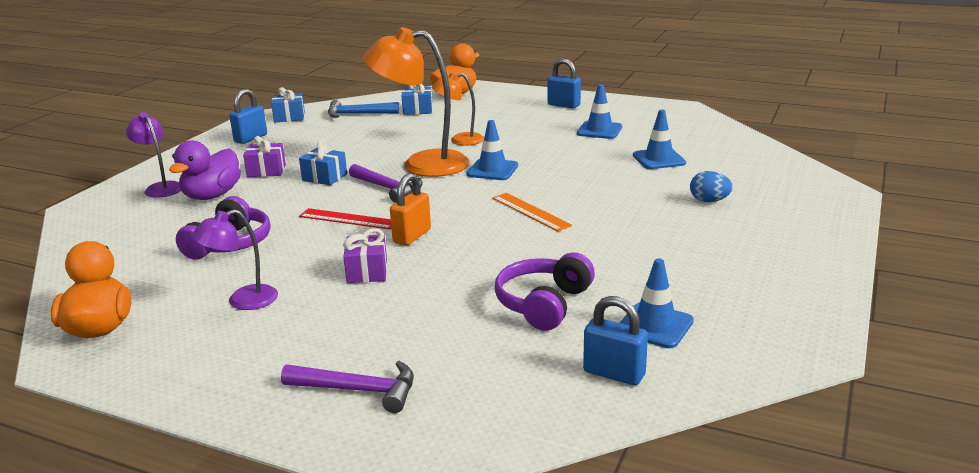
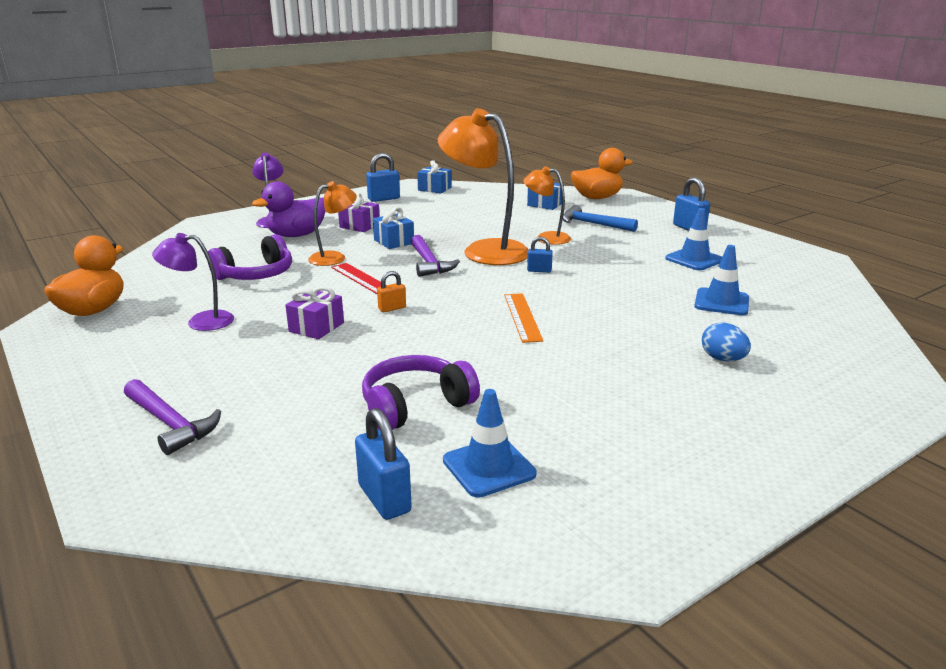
camera: 30 degrees right, 0 degrees up
(287, 206) = (334, 257): none -> orange lamp
(358, 114) = (490, 197): blue hammer -> blue hammer (593, 224)
(412, 236) = (392, 308): orange padlock -> orange padlock, size x0.60
(492, 170) = (539, 270): blue traffic cone -> blue padlock

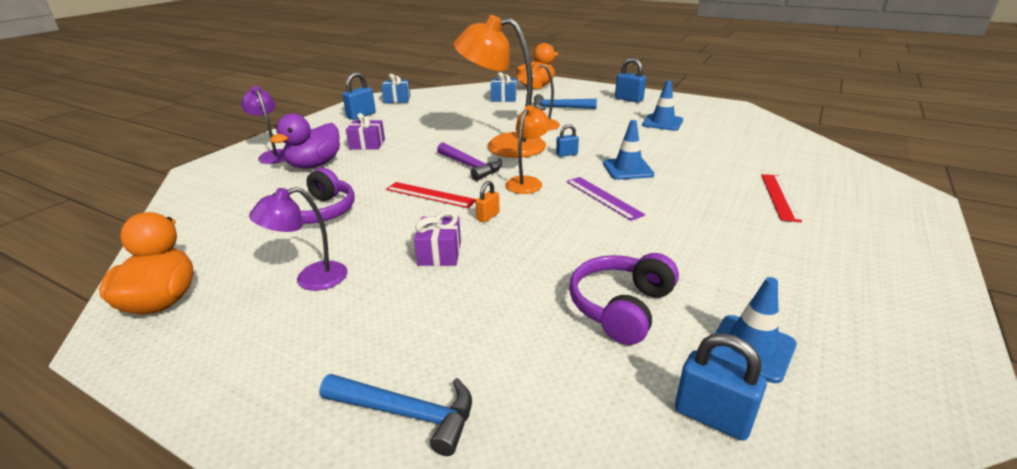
camera: 25 degrees left, 5 degrees up
(170, 423) = (407, 413): purple hammer -> blue hammer
(334, 257) = (377, 179): orange lamp -> orange lamp (527, 182)
(394, 242) = (416, 153): blue gift -> none
(522, 317) = (603, 197): orange ruler -> purple ruler
(721, 302) = (721, 152): blue traffic cone -> blue traffic cone (627, 169)
(722, 359) = (780, 197): blue egg -> red ruler

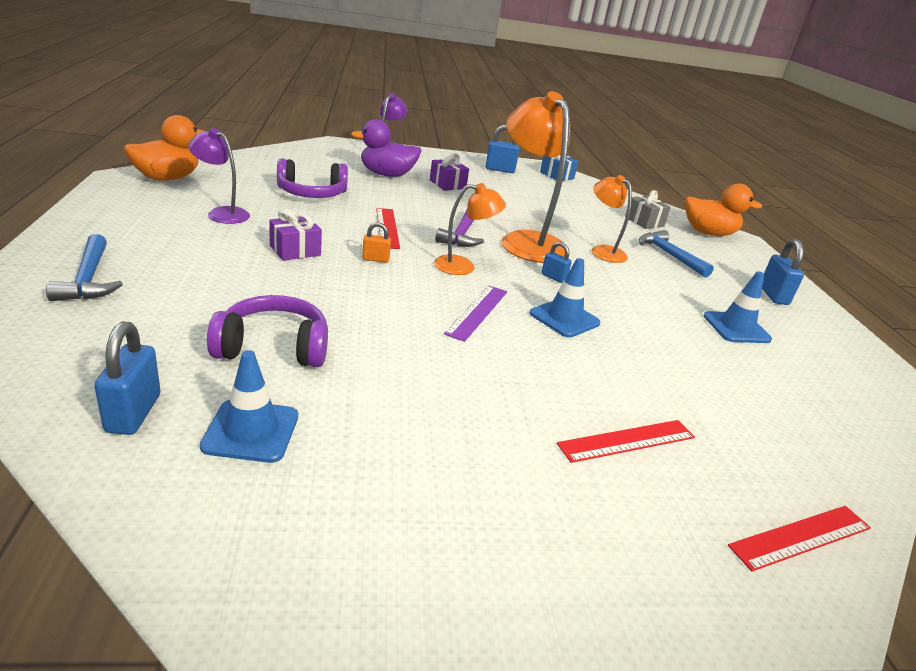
camera: 50 degrees right, 0 degrees up
(503, 98) = (644, 222): blue gift -> grey gift
(868, 180) = (801, 537): none -> red ruler

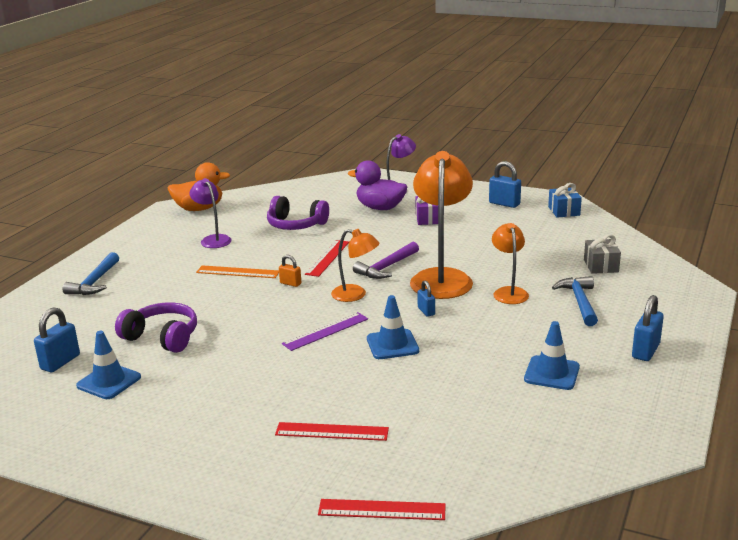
camera: 35 degrees right, 5 degrees down
(295, 250) = (238, 272): purple gift -> orange ruler
(708, 233) = (666, 282): orange duck -> none

